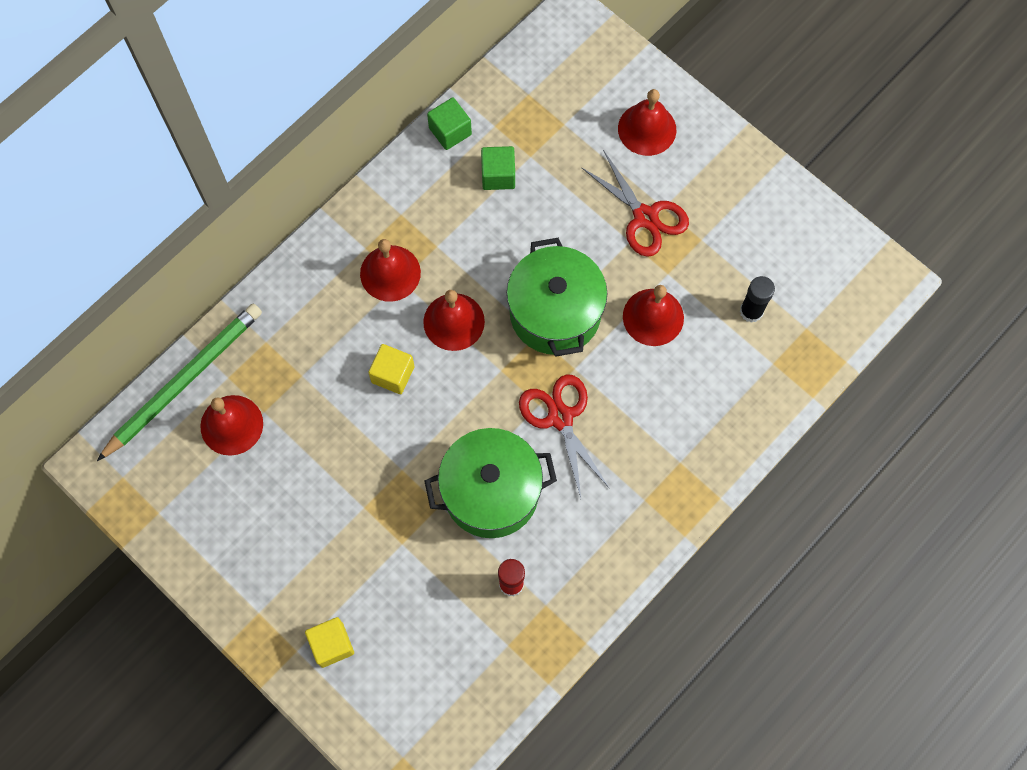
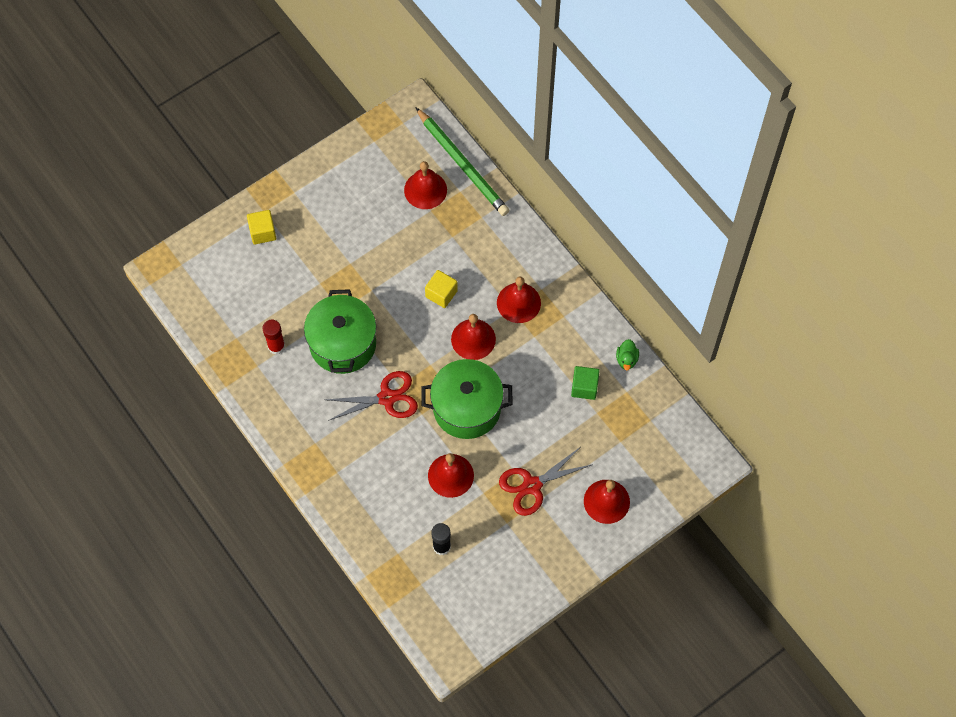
camera: 100 degrees right, 5 degrees down
(450, 131) = (626, 359): green cube -> green duck

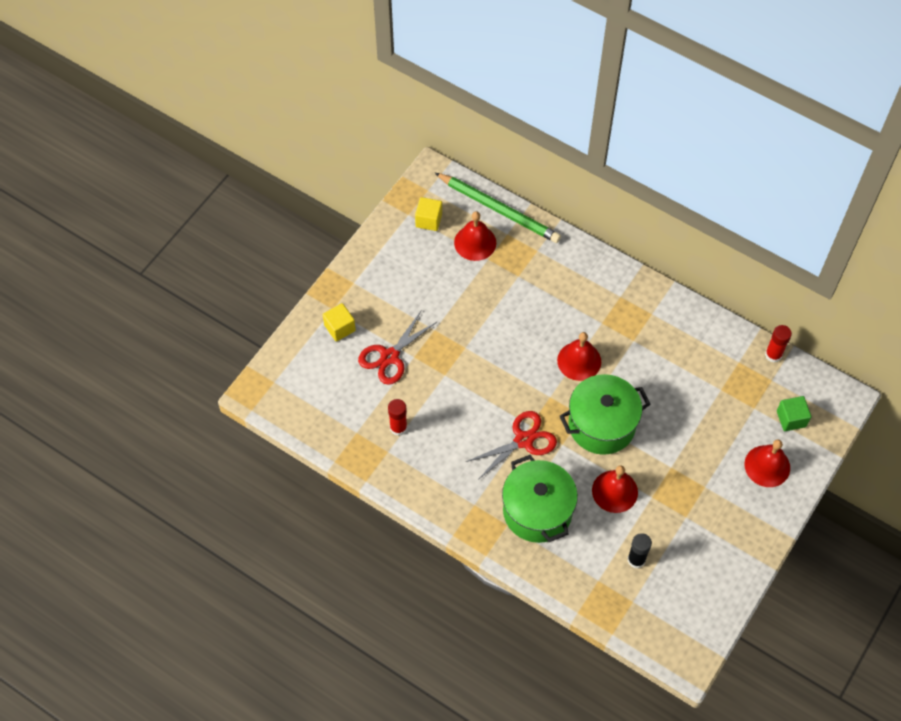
camera: 20 degrees left, 5 degrees down
(343, 344) = (460, 405): green pot -> green pot (537, 511)
(441, 294) = (531, 330): yellow cube -> yellow cube (428, 220)
(518, 302) = (605, 315): red bell -> none
(532, 485) = (693, 475): red scissors -> red scissors (389, 356)
(584, 387) = (699, 370): green cube -> green cube (791, 419)
(626, 359) = (725, 333): green duck -> none
(663, 396) = (773, 355): none -> red glue stick

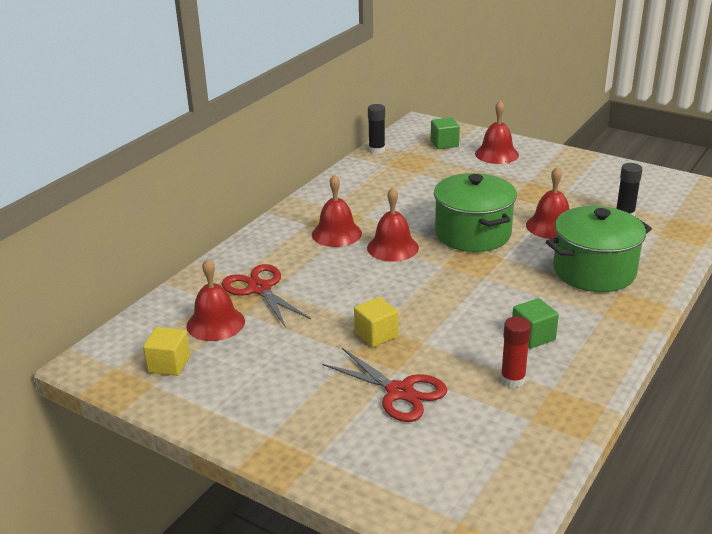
camera: 90 degrees left, 30 degrees down
(340, 328) = (352, 446): yellow cube -> yellow cube (376, 335)
(448, 449) = (533, 336): none -> green cube
(499, 209) = (167, 305): green pencil -> none
(523, 440) = (505, 281): red scissors -> red scissors (259, 289)
(603, 319) = (336, 233): none -> red bell
(773, 355) = (377, 150): red glue stick -> black glue stick

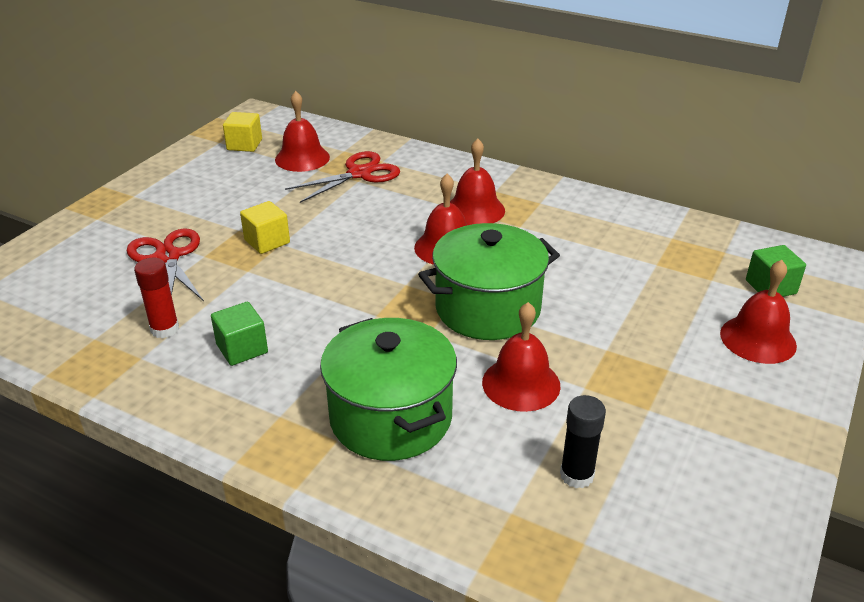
camera: 85 degrees right, 5 degrees up
(377, 150) = (717, 229): black glue stick -> none
(399, 392) = (168, 257): red scissors -> red scissors turned 120 degrees clockwise

